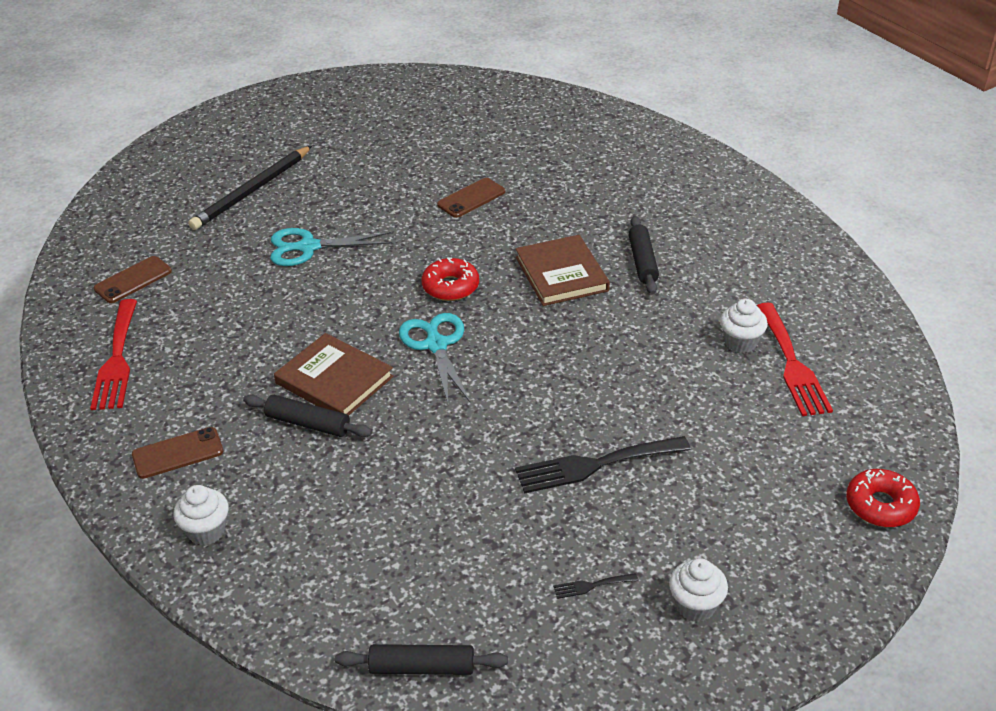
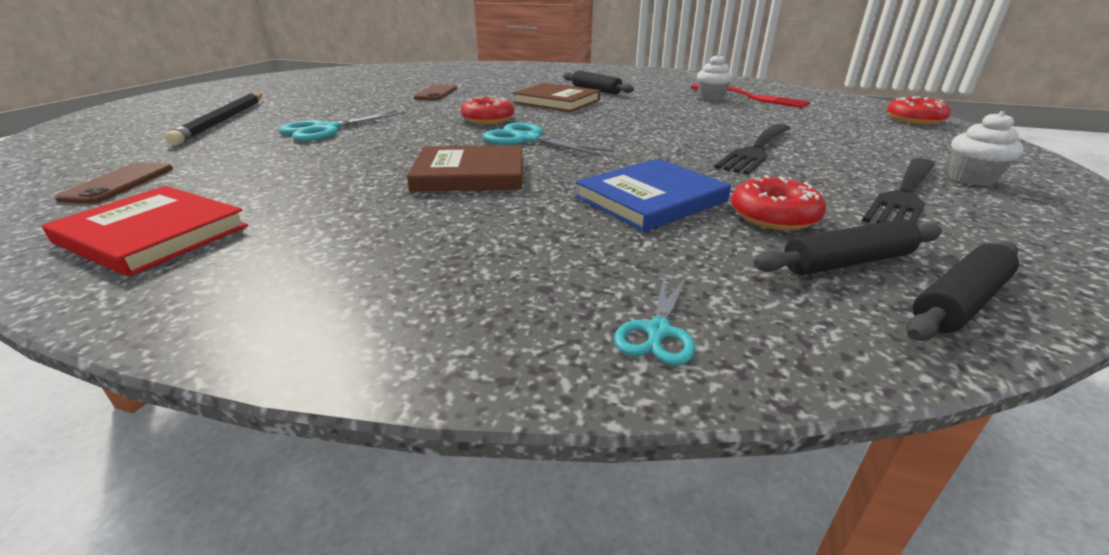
camera: 40 degrees left, 10 degrees down
(117, 360) = (153, 234): red fork -> red book
(178, 453) = (354, 271): brown phone -> none
(206, 531) = (506, 317): white cupcake -> none
(255, 583) = (657, 332): none -> turquoise scissors
(308, 424) = (489, 201): black rolling pin -> black rolling pin (847, 262)
(407, 481) = (651, 199): none -> blue book
(455, 546) = (773, 216): none -> red donut
(591, 586) = (904, 195): black fork -> black fork, size x2.30

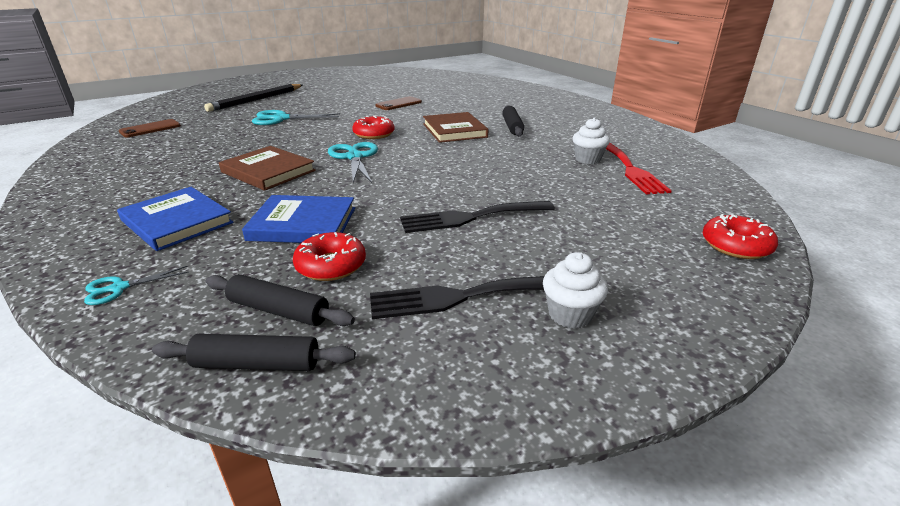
camera: 40 degrees right, 0 degrees up
(153, 234) = (107, 160): red book -> none
(510, 249) = (177, 222): none -> blue book

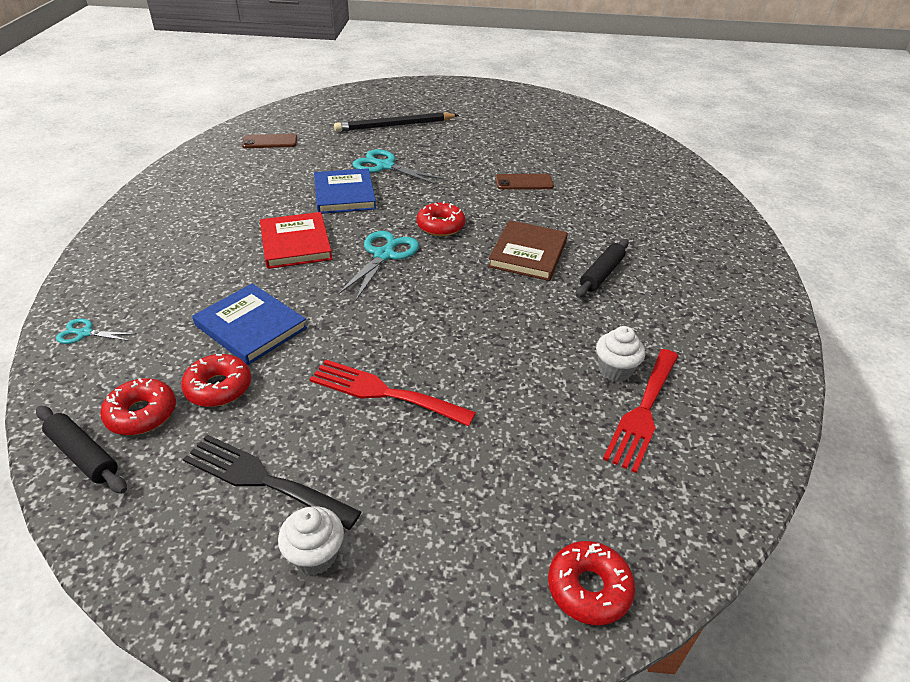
camera: 35 degrees right, 10 degrees up
(177, 222) = (176, 278): blue book -> blue book (344, 194)
(268, 171) = (295, 243): brown book -> red book
(279, 311) = (142, 414): black rolling pin -> red donut
(470, 217) = (383, 392): black fork -> red fork

